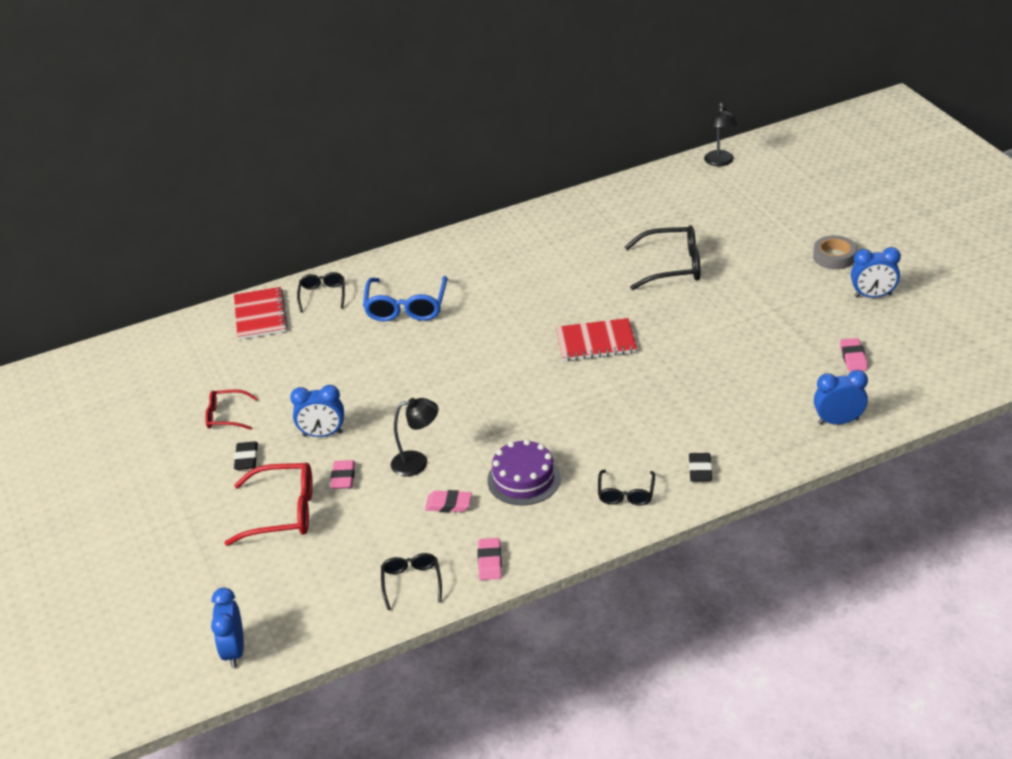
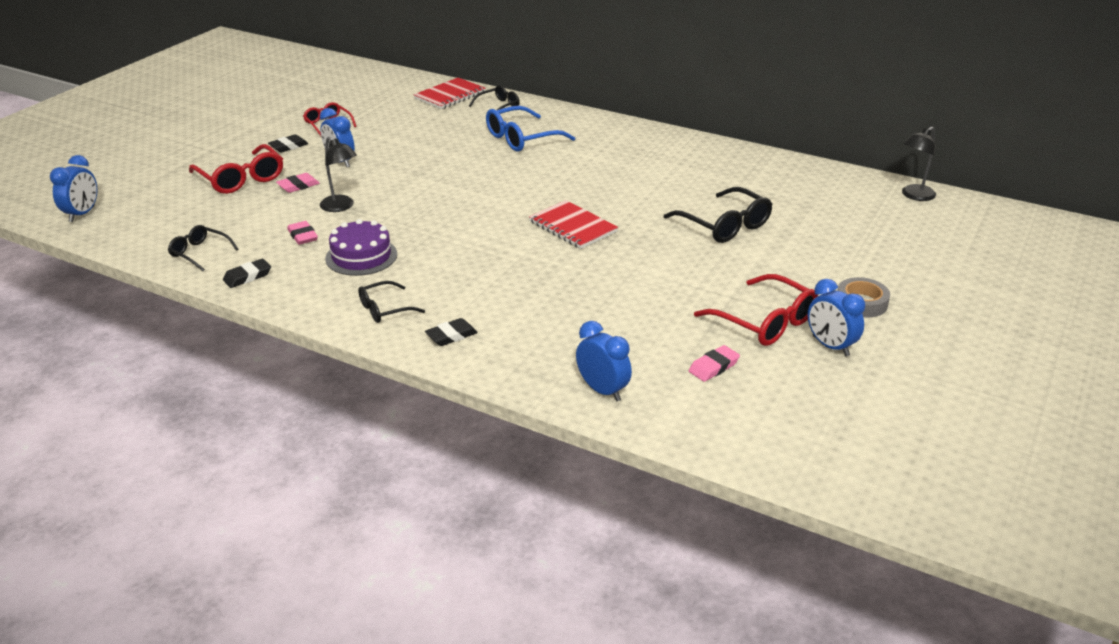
camera: 50 degrees right, 5 degrees down
(234, 651) = (82, 214): blue clock -> blue clock turned 150 degrees clockwise
(411, 582) = (199, 253): black glasses -> black glasses turned 105 degrees counterclockwise
(490, 562) = (247, 276): pink eraser -> black eraser
(819, 309) = (765, 322): none -> red glasses

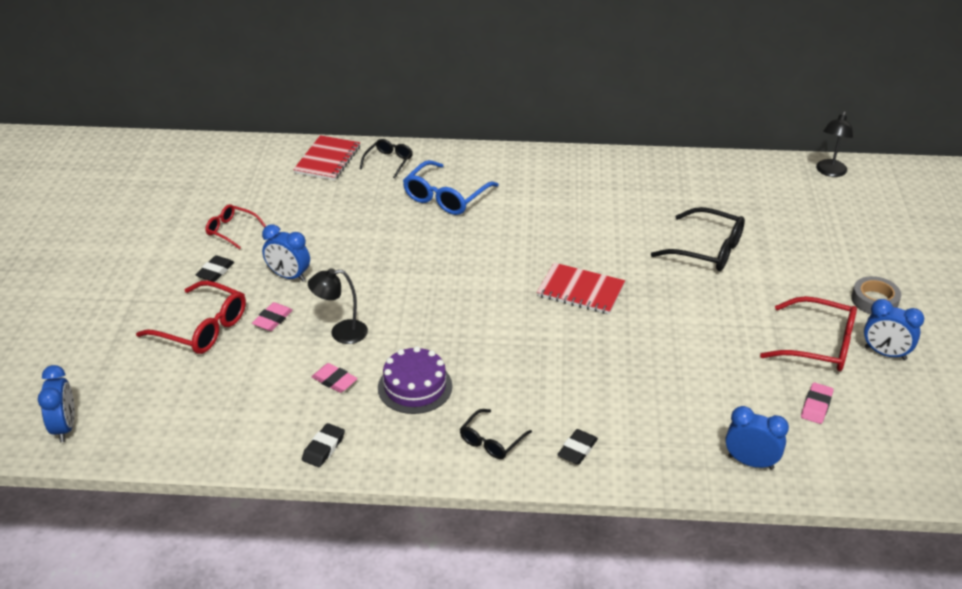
camera: 25 degrees left, 5 degrees up
(199, 253) = (246, 435): black glasses -> none
(341, 207) = (341, 333): black lamp -> black lamp turned 150 degrees clockwise

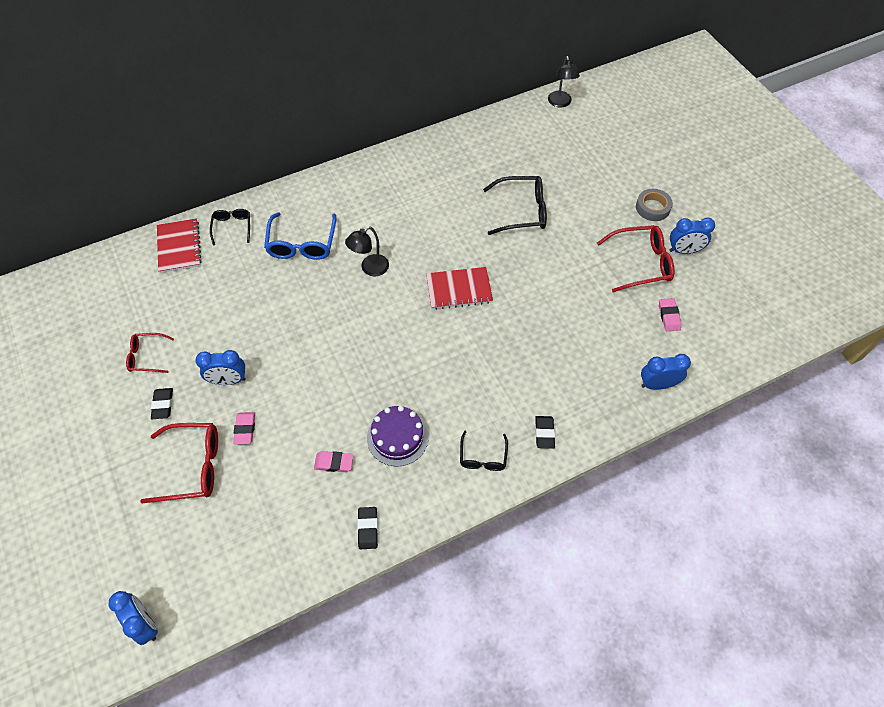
camera: 30 degrees left, 20 degrees up
(341, 333) = (308, 415): black lamp -> black lamp (370, 268)

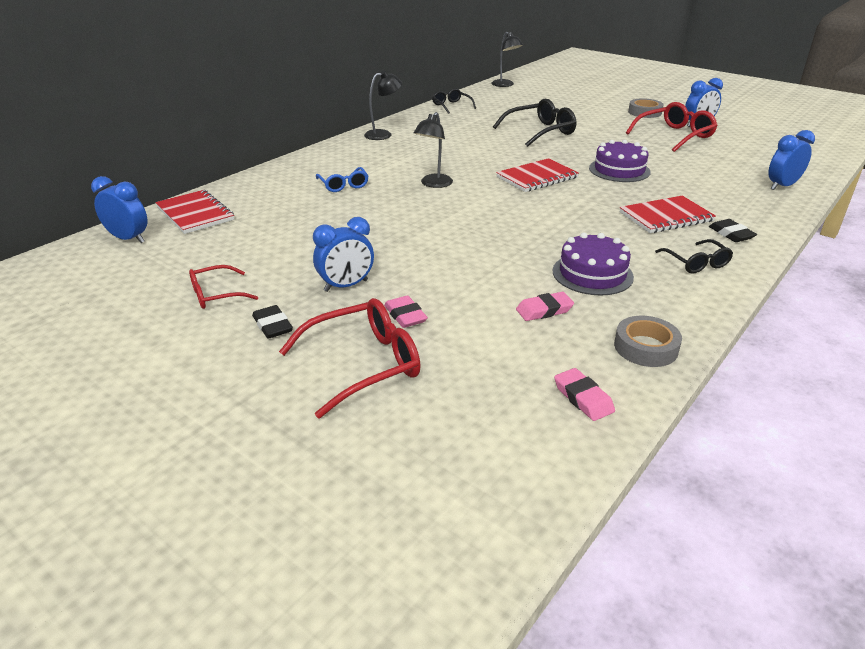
camera: 25 degrees left, 25 degrees down
(145, 624) = (439, 550): blue clock -> blue clock (128, 239)
(232, 227) = (251, 191): black glasses -> black glasses (451, 106)
(302, 244) = (343, 185): blue glasses -> blue glasses, size x0.59
(368, 529) = (646, 347): black eraser -> grey tape
(383, 168) = (383, 134): none -> black lamp
(514, 389) = (666, 217): none -> red notebook
(537, 304) = (619, 170): none -> purple cake
(669, 316) = (735, 154): pink eraser -> pink eraser (583, 398)

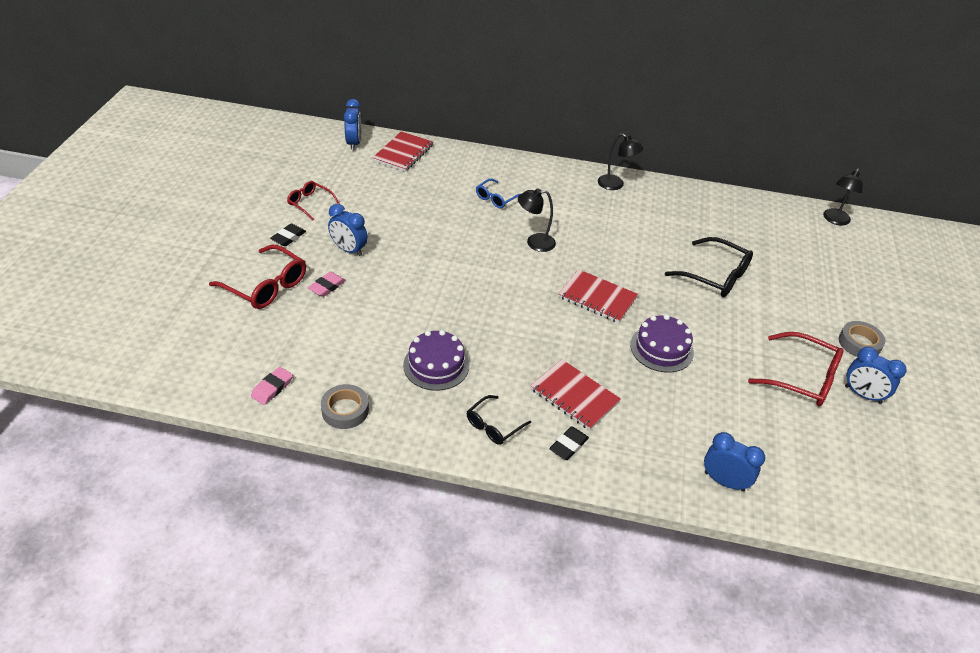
camera: 60 degrees right, 10 degrees up
(451, 106) = (728, 202): black glasses -> none
(544, 310) = (368, 349): pink eraser -> none

